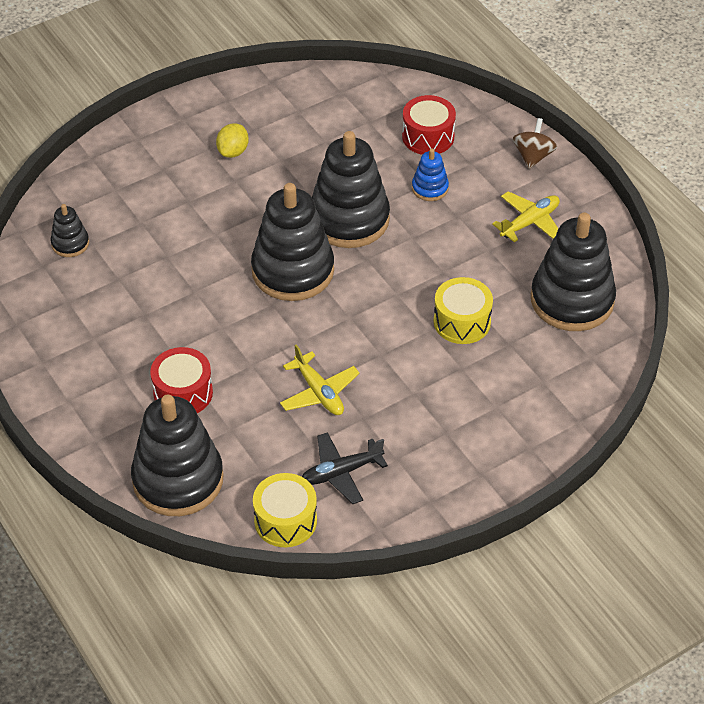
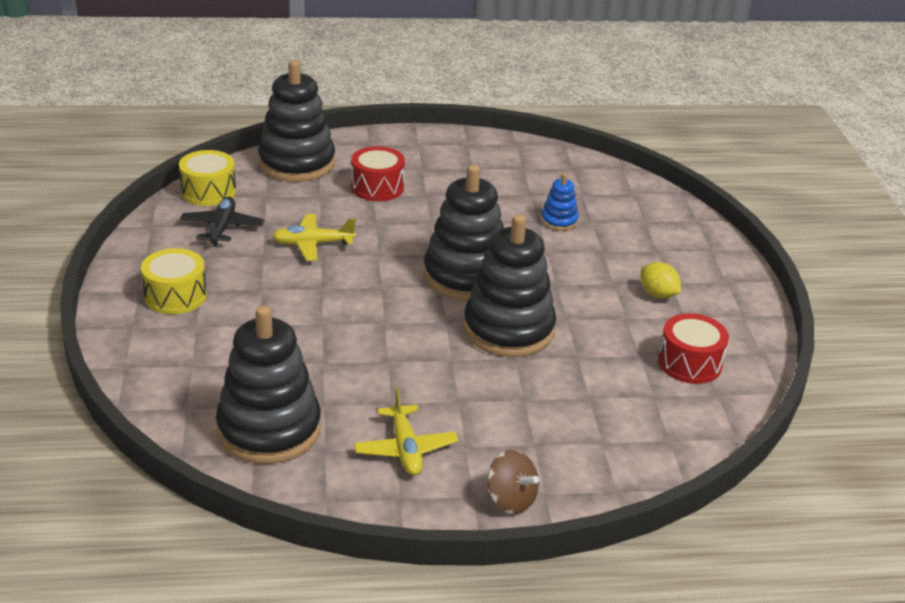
camera: 115 degrees right, 15 degrees down
(70, 243) = (590, 184): black stacking toy -> none
(428, 136) = (600, 429): red drum -> red drum (689, 363)
(430, 188) = (514, 398): blue stacking toy -> blue stacking toy (559, 221)
(462, 322) = (313, 346): yellow drum -> yellow drum (175, 296)

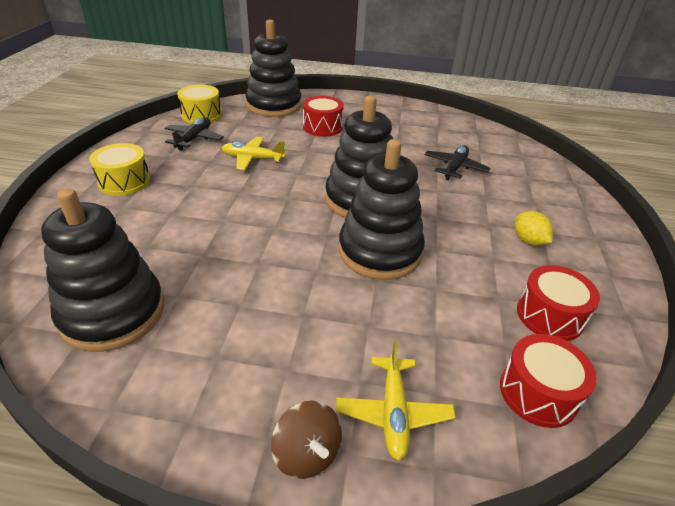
camera: 15 degrees right, 5 degrees up
(405, 449) = (226, 360): yellow plane -> yellow plane (393, 412)
(559, 221) = (455, 168): blue stacking toy -> black plane
(689, 426) = (538, 393): none -> red drum

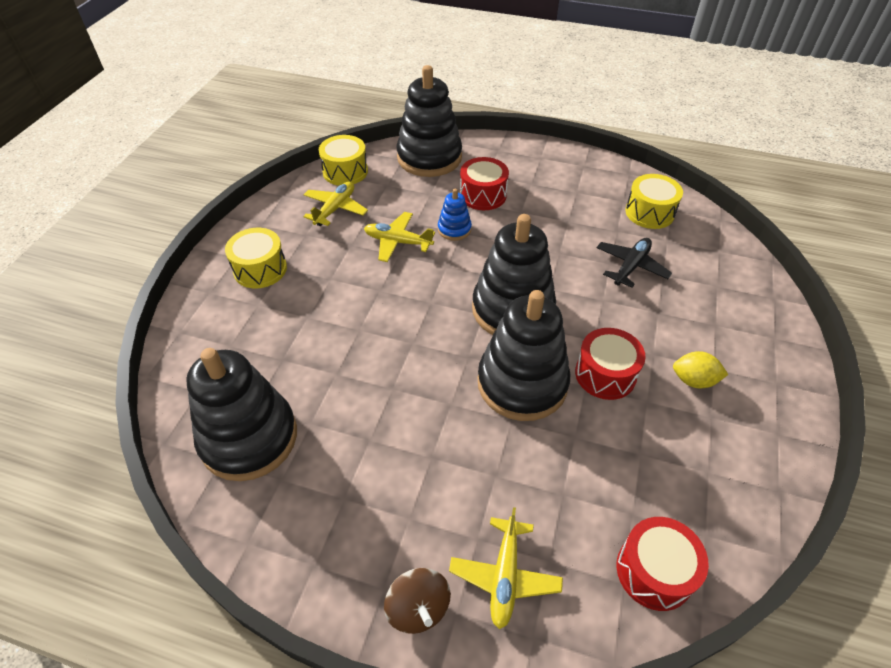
camera: 10 degrees right, 10 degrees up
(194, 139) = (335, 209): black plane -> yellow plane
(301, 149) = (454, 229): none -> blue stacking toy
(460, 134) = (649, 212): none -> yellow drum
(528, 241) = (693, 380): yellow lemon -> yellow lemon turned 60 degrees counterclockwise
(549, 316) = (691, 482): red drum -> red drum (605, 374)

